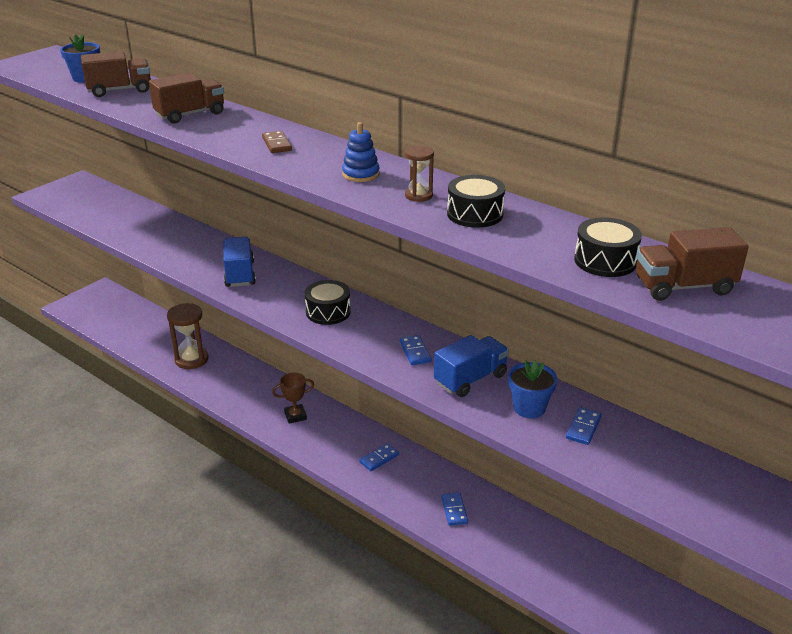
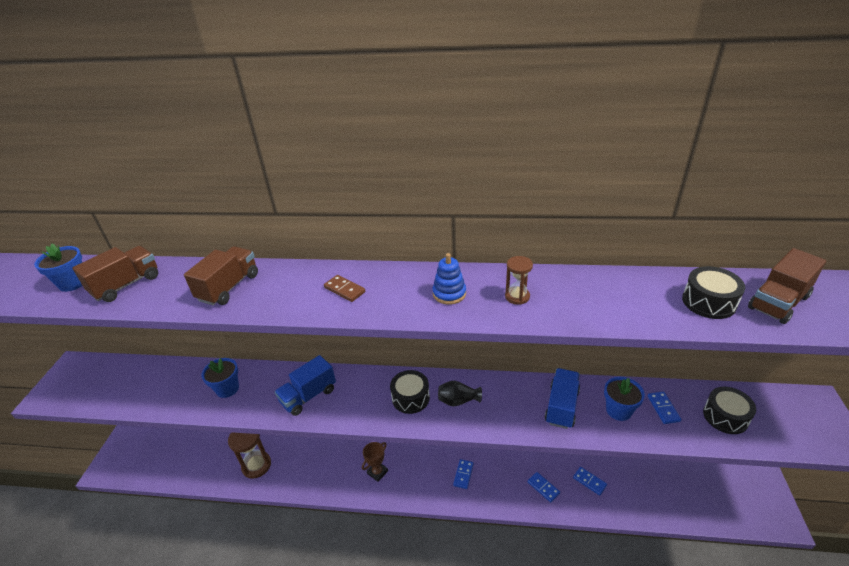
camera: 30 degrees left, 5 degrees up
(179, 243) = (227, 389): none -> blue flower pot
(239, 274) = (308, 396): blue truck -> blue truck turned 90 degrees counterclockwise
(370, 332) = (458, 401): none -> black vase
(415, 352) = (504, 402): blue domino -> blue domino (589, 481)
(475, 214) = (577, 297): black drum -> black drum (725, 416)

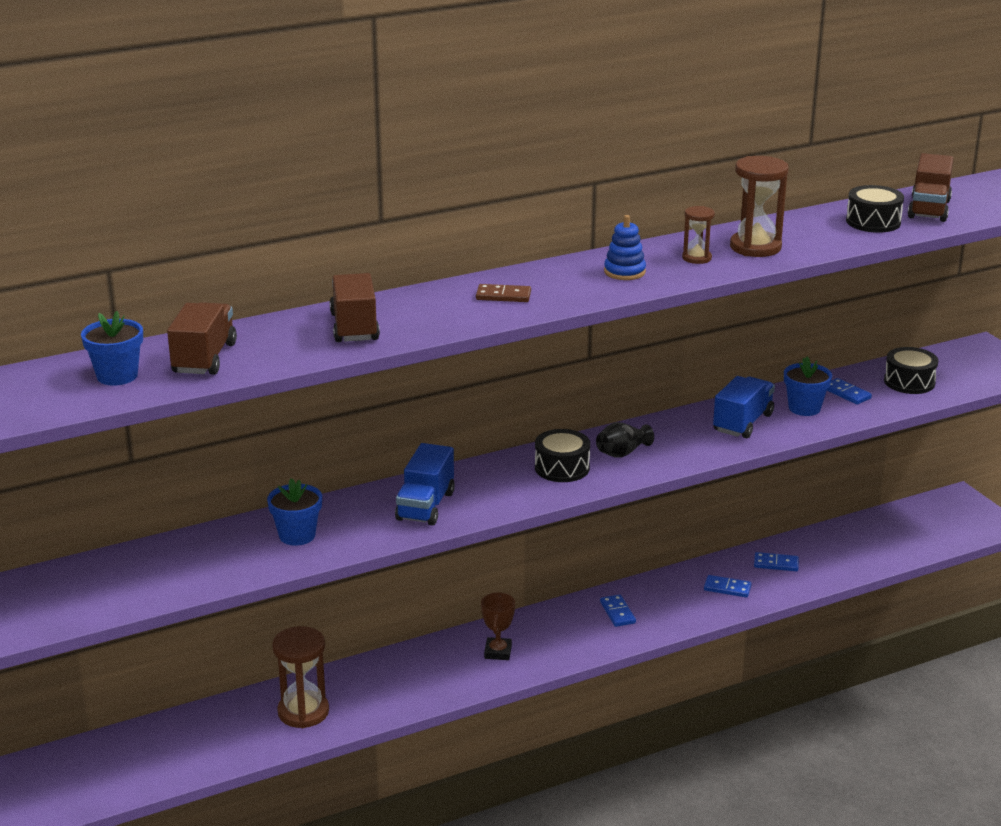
camera: 35 degrees left, 10 degrees down
(561, 406) = (743, 423): blue truck -> blue truck turned 45 degrees clockwise
(575, 300) = (755, 247): none -> brown hourglass

